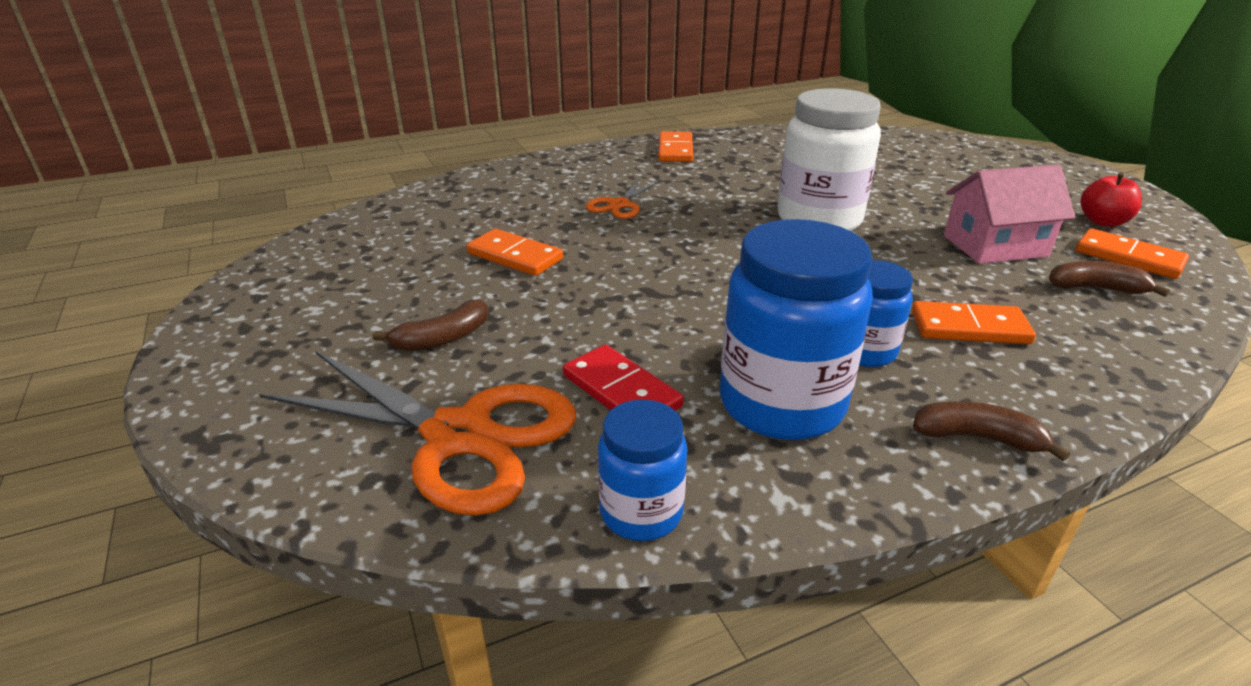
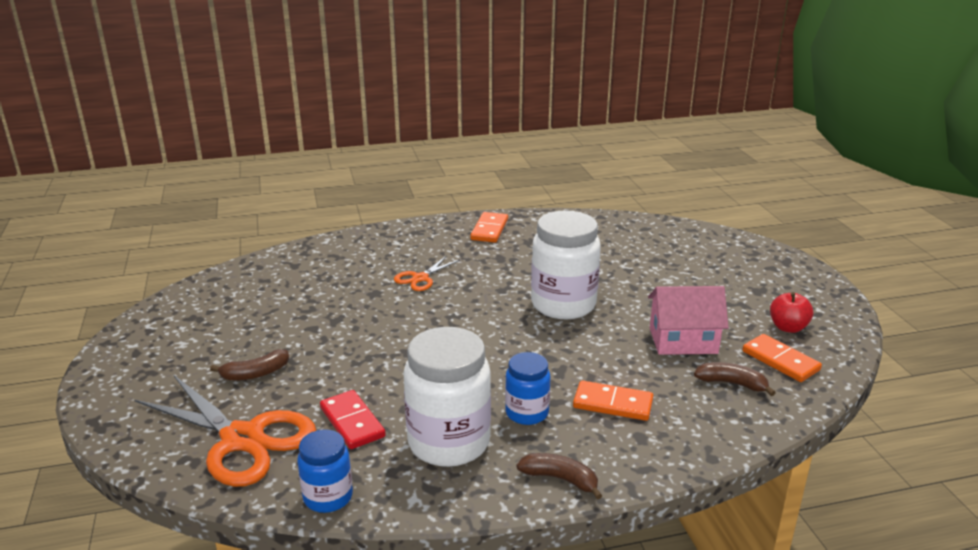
camera: 10 degrees right, 5 degrees down
(515, 256) = (326, 316): orange domino -> none
(781, 404) = (449, 442): blue jar -> white jar

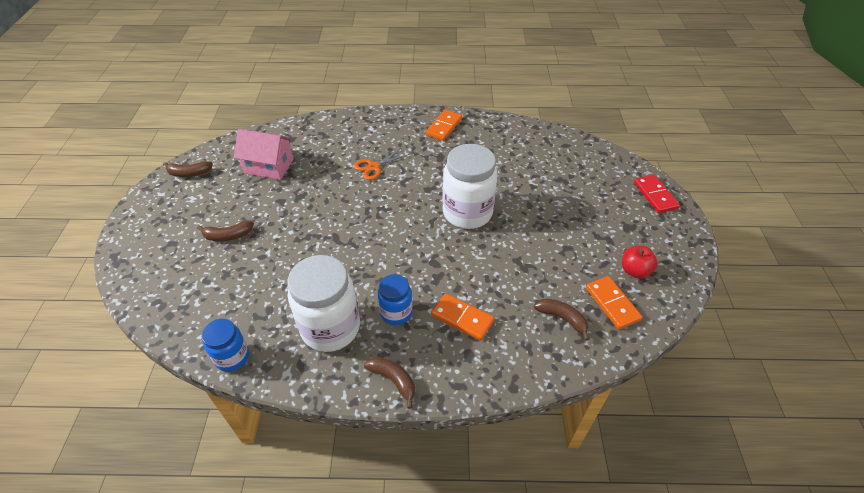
camera: 15 degrees right, 20 degrees up
(165, 318) = (189, 173): none -> brown banana
(242, 439) = (198, 293): orange scissors -> none
(352, 422) = (274, 294): red domino -> red domino (655, 195)
(683, 340) = (543, 267): pink house -> pink house (269, 166)

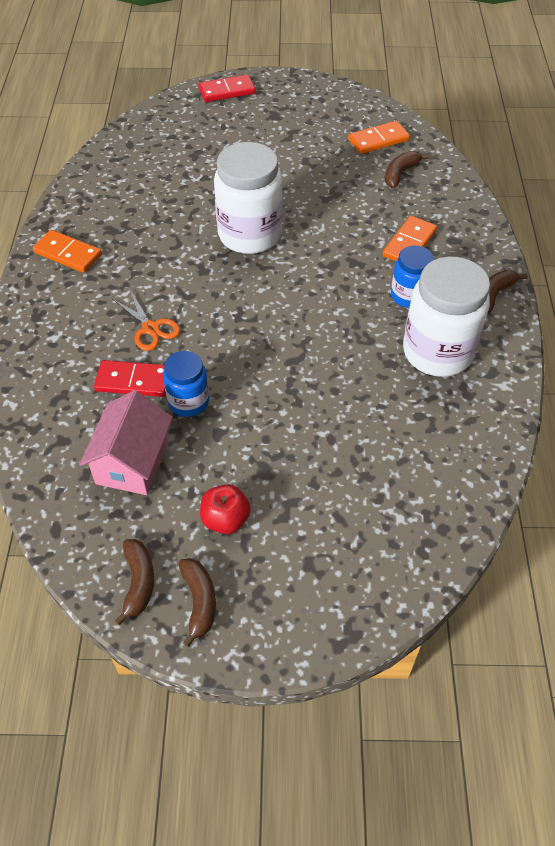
camera: 90 degrees left, 5 degrees up
(228, 236) = (292, 488): brown banana -> brown banana (199, 601)
(232, 357) = (493, 441): blue jar -> blue jar (188, 402)
(330, 162) = (133, 381): none -> red domino
(634, 271) = (335, 120): red apple -> red apple (225, 519)

